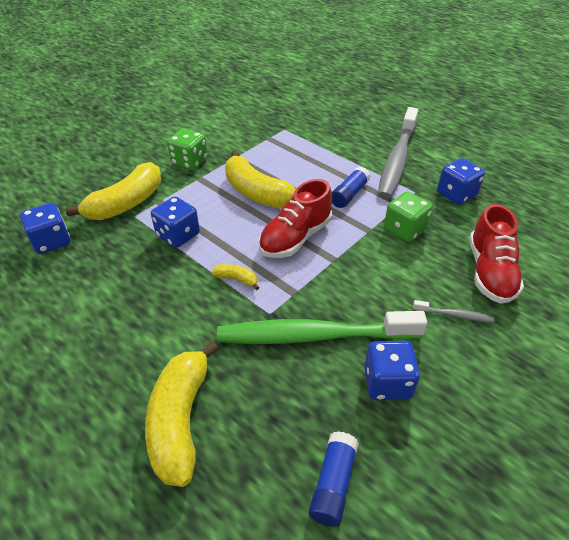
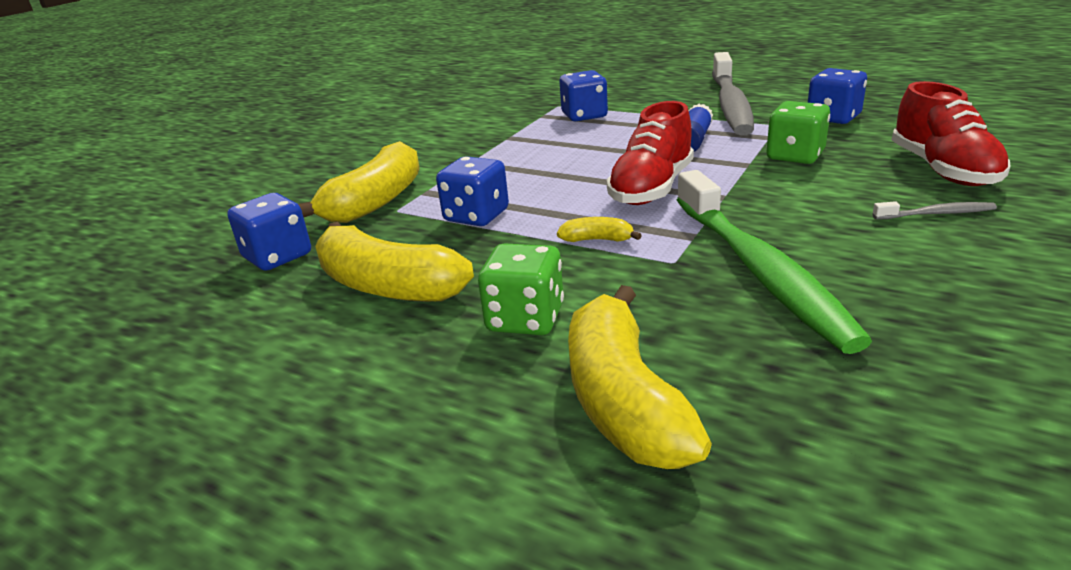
camera: 10 degrees left, 15 degrees down
(189, 162) = (445, 151): green dice -> green dice (525, 319)
(256, 193) = (563, 160): yellow banana -> yellow banana (387, 286)
(314, 335) = (759, 270): green toothbrush -> green toothbrush turned 90 degrees counterclockwise
(333, 484) = (932, 416): blue glue stick -> none
(387, 383) = (908, 293): blue dice -> blue dice (584, 116)

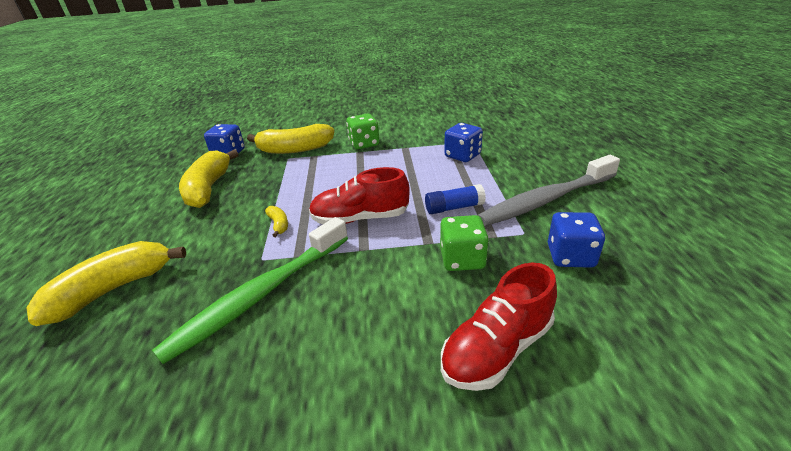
camera: 55 degrees right, 5 degrees up
(476, 216) = (291, 180): blue dice -> none
(525, 319) = (185, 235): green dice -> green dice (364, 144)
(936, 214) = (393, 362): grey toothbrush -> none

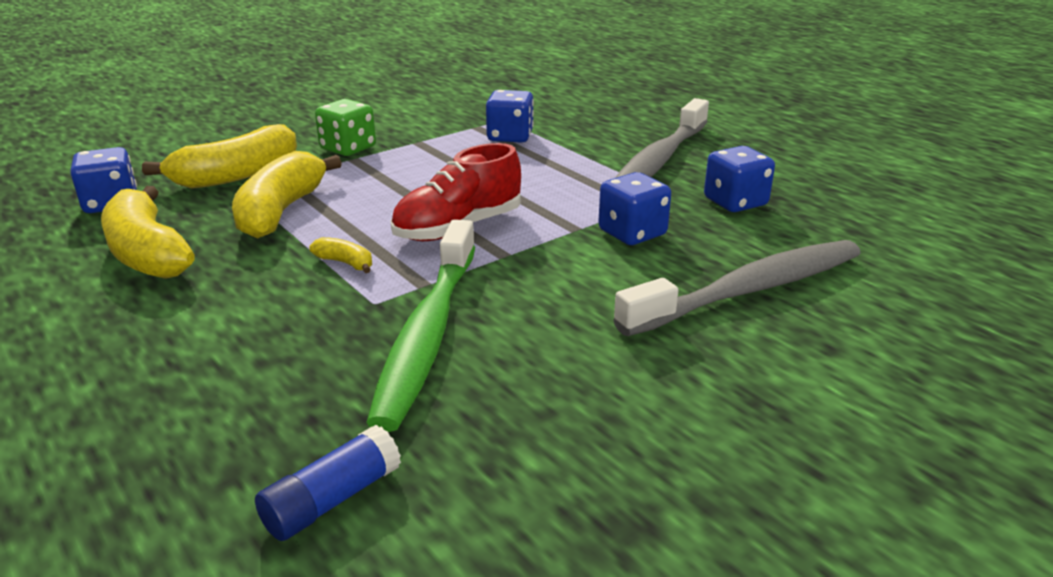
camera: 35 degrees left, 5 degrees down
(113, 290) = (172, 403): yellow banana -> yellow banana (281, 211)
(454, 208) = (565, 190): blue glue stick -> blue glue stick (332, 500)
(462, 259) = (632, 233): green dice -> blue dice
(497, 349) = (749, 290): red shoe -> grey toothbrush

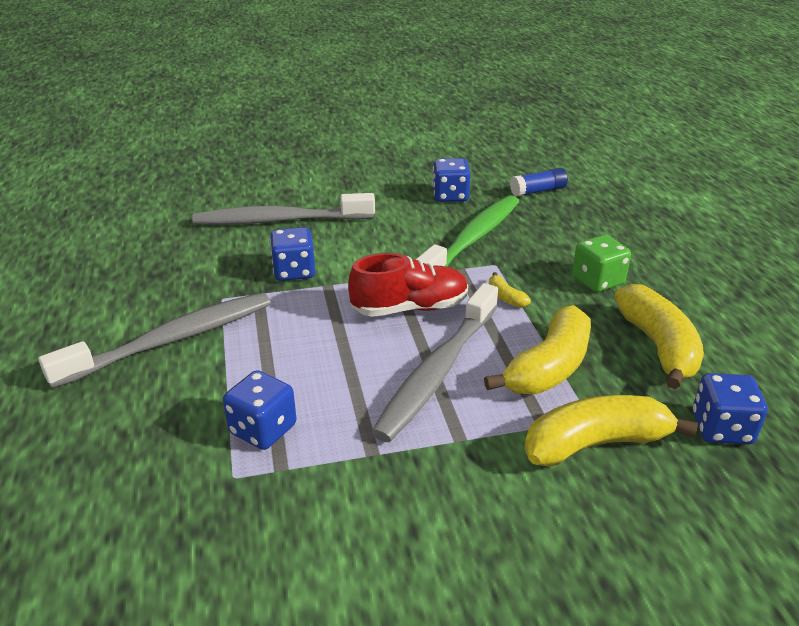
camera: 155 degrees left, 5 degrees up
(348, 148) = (459, 464): green dice -> green dice (597, 281)
(394, 188) = (437, 371): none -> grey toothbrush
(735, 202) = (188, 278): blue dice -> blue dice (450, 196)

